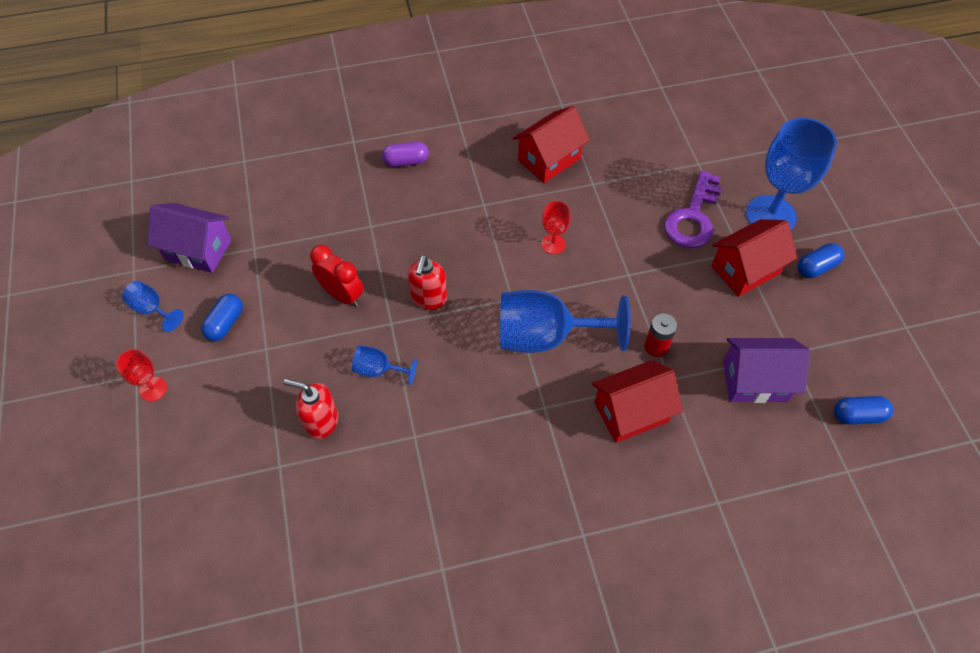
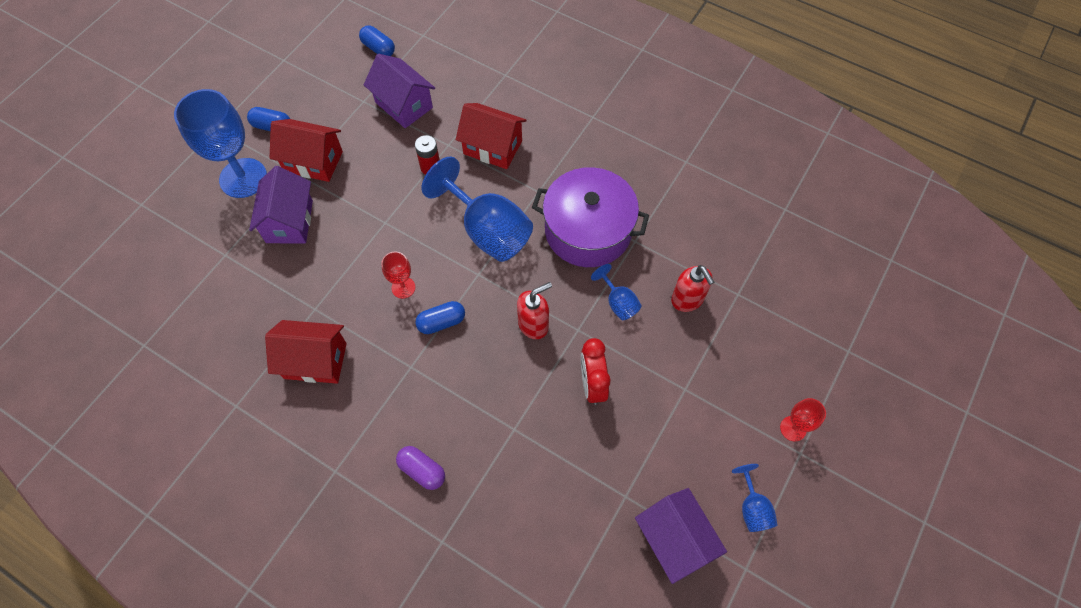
camera: 135 degrees left, 5 degrees up
(225, 323) = (700, 439): blue capsule -> blue capsule (441, 322)
(464, 409) = (588, 230): none -> purple pot
(692, 217) = (289, 221): purple key -> purple house

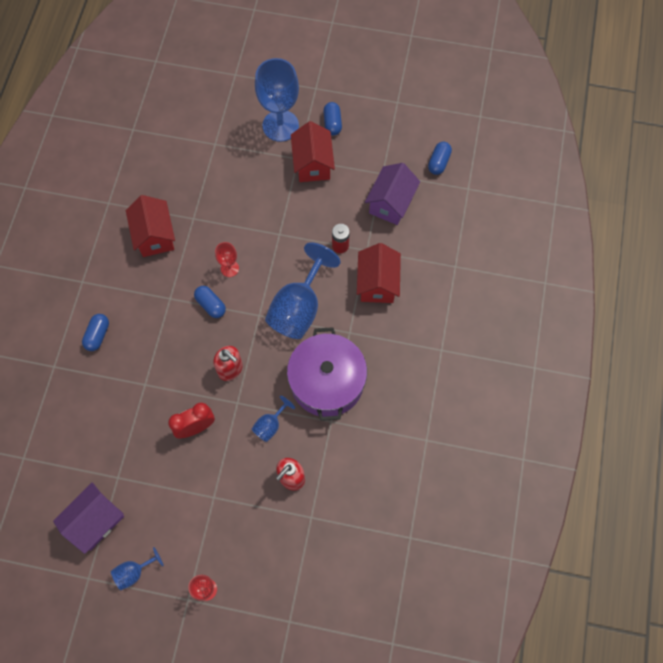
camera: 70 degrees right, 5 degrees up
(289, 221) = (256, 171): purple house -> none
(422, 470) = (98, 335): purple capsule -> blue capsule

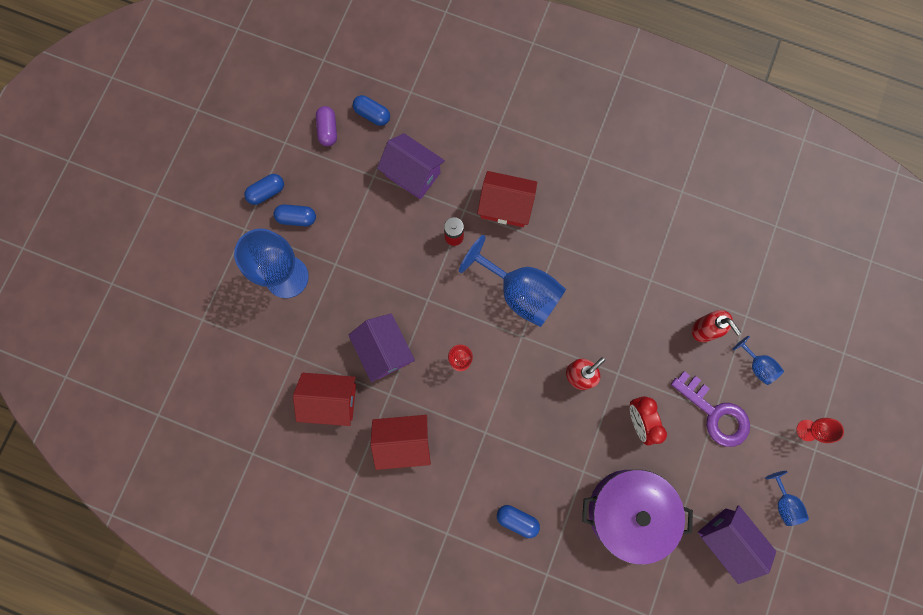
camera: 80 degrees left, 10 degrees up
(211, 305) = (501, 387): blue capsule -> blue capsule (267, 192)
(211, 496) = (715, 413): none -> purple key
(229, 208) = (384, 350): none -> purple house
(270, 425) = (647, 342): blue goblet -> blue goblet (757, 365)
(312, 164) = (346, 249): red house -> red house (331, 400)
(327, 382) = (608, 277): purple pot -> purple pot (629, 511)
(416, 131) = (328, 130): none -> purple capsule

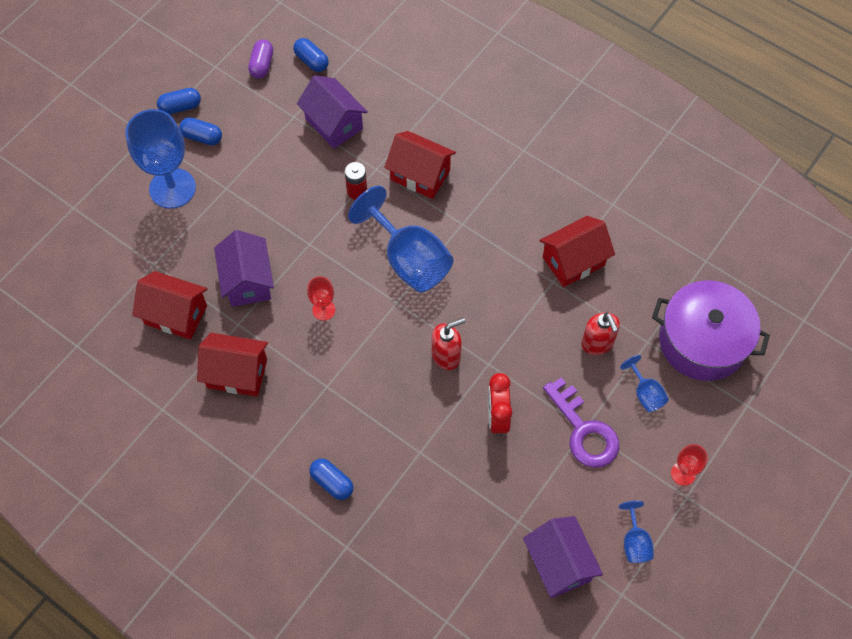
camera: 15 degrees right, 15 degrees down
(629, 511) = (457, 505): purple pot -> purple pot (702, 341)
(663, 256) = (573, 261): none -> red house

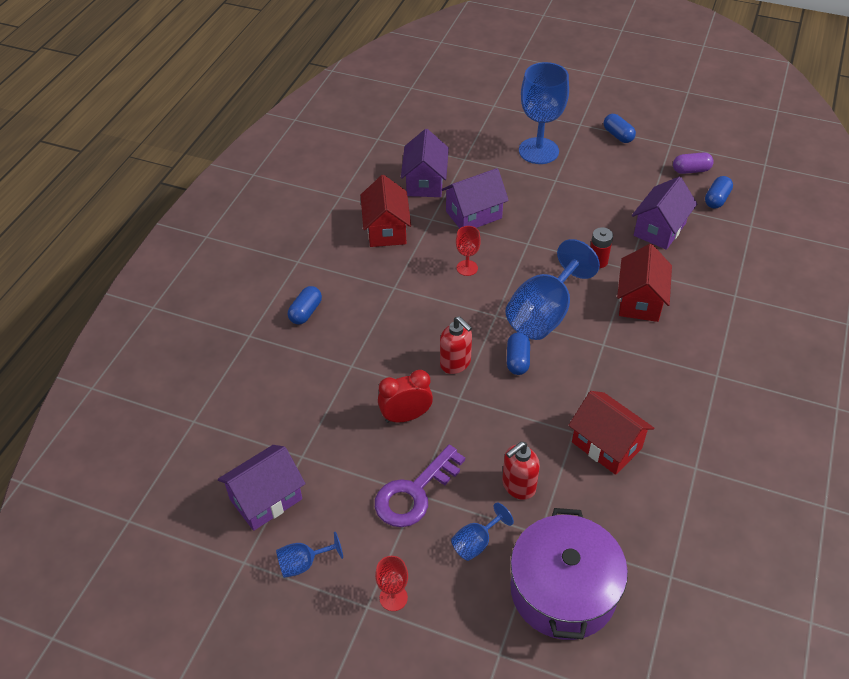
camera: 75 degrees right, 15 degrees down
(176, 315) = (425, 182): red house -> purple house
(202, 137) = (596, 154): blue capsule -> blue capsule (517, 360)

